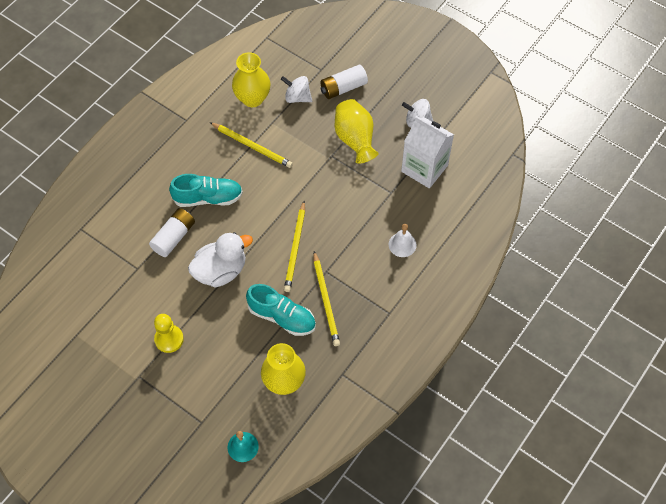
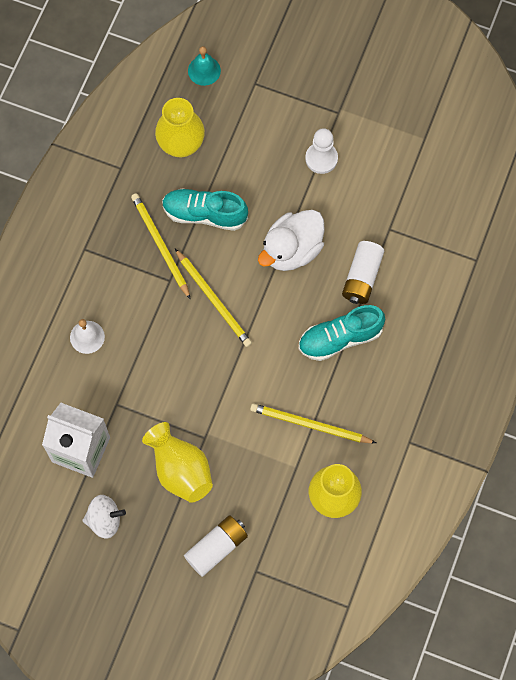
camera: 165 degrees right, 10 degrees up
(169, 339) = (321, 158): yellow pawn -> white pawn
(295, 248) = (213, 300): yellow pencil -> yellow pencil turned 150 degrees clockwise
(297, 97) = (274, 516): white spinning top -> none

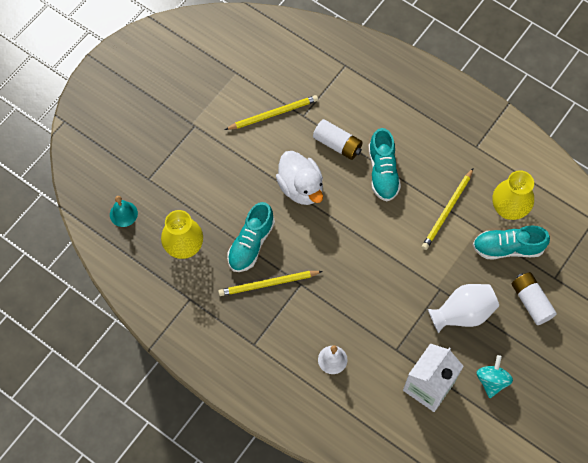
camera: 75 degrees left, 5 degrees down
(105, 520) = (492, 381): white spinning top -> turquoise spinning top
(180, 470) = (462, 313): yellow vase -> white vase
(213, 300) = (326, 255): yellow pencil -> yellow pencil (273, 114)
(280, 507) = (507, 248): none -> turquoise shoe
(321, 158) = (230, 147): white pawn -> none

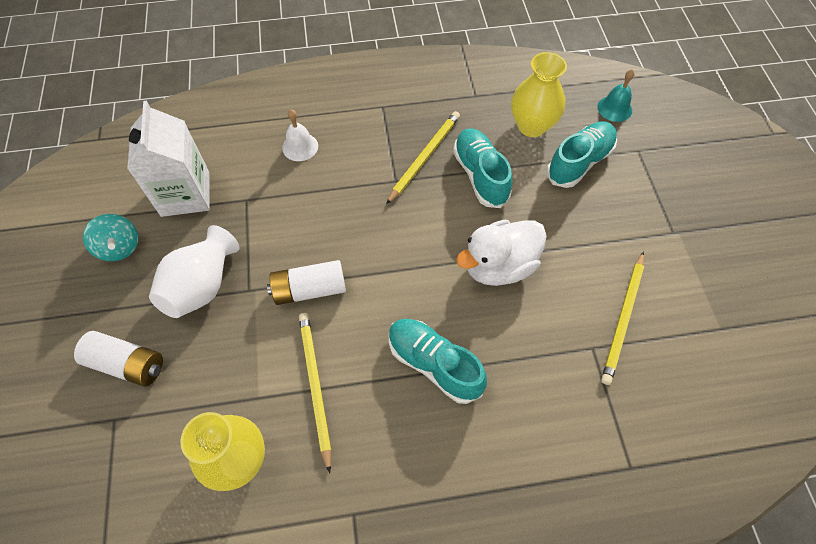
camera: 135 degrees right, 5 degrees down
(301, 187) = (499, 266): white duck -> white duck turned 45 degrees counterclockwise
(337, 144) = (518, 349): white battery -> white battery (309, 289)
(507, 248) = (202, 405): turquoise shoe -> turquoise shoe (579, 162)

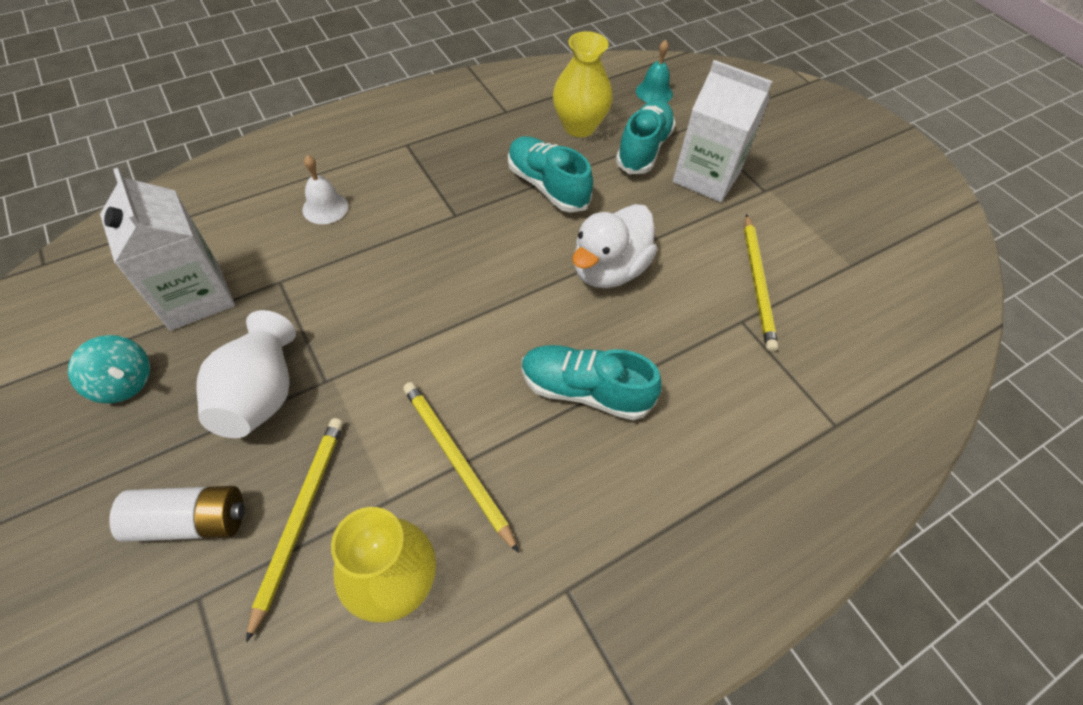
camera: 25 degrees left, 5 degrees down
(309, 289) = (403, 357): white battery -> none
(424, 157) = (478, 183): yellow pencil -> yellow pencil (300, 517)
(624, 204) = (706, 177): none -> white carton

